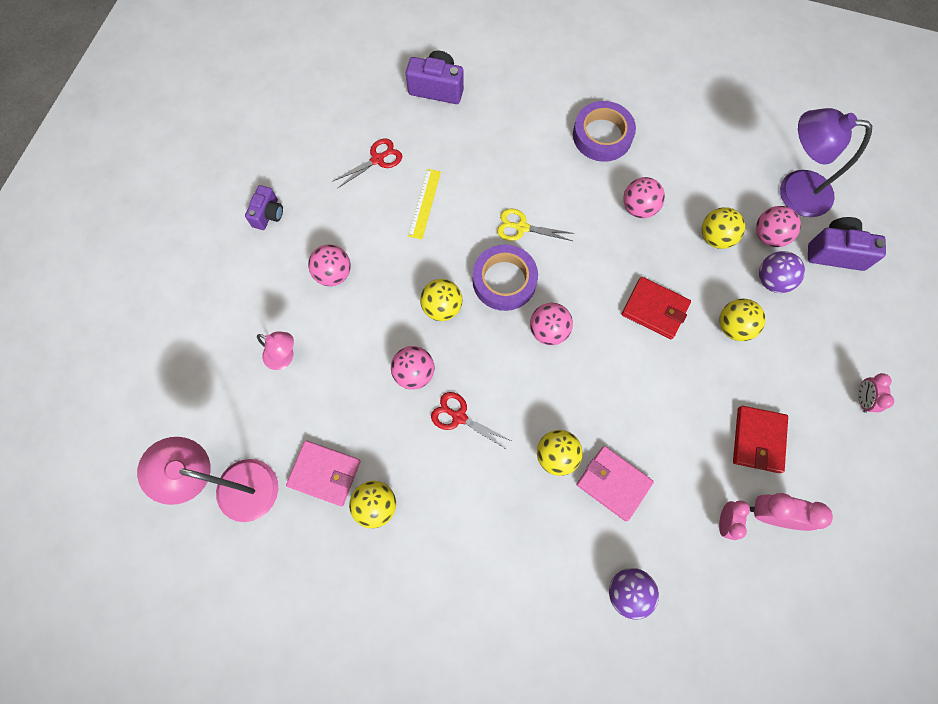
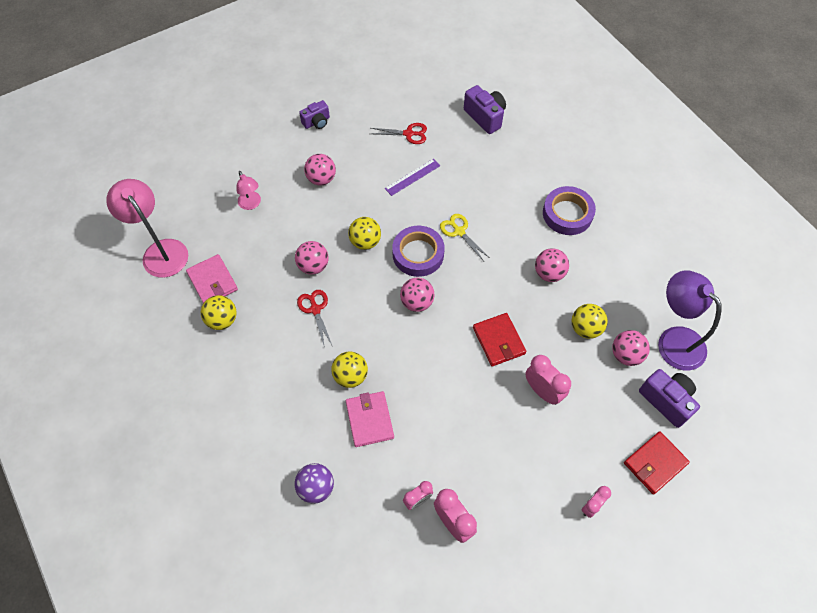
camera: 40 degrees right, 10 degrees down
(424, 203) = (412, 177): yellow ruler -> purple ruler
(733, 327) = (542, 391): yellow ball -> pink clock
(758, 440) = (490, 471): red wallet -> red wallet (655, 463)
(772, 280) = (600, 383): purple ball -> none

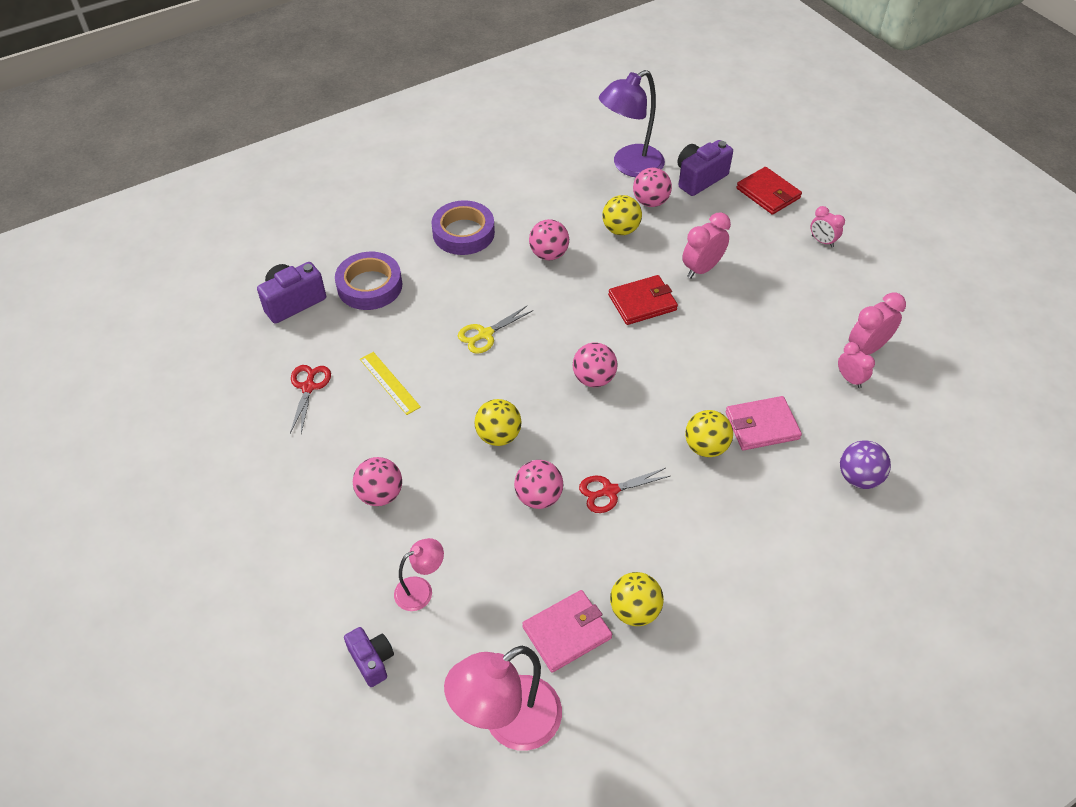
camera: 90 degrees left, 10 degrees down
(317, 122) = (262, 506): purple camera -> purple camera (372, 660)
(412, 177) = (389, 383): purple ruler -> yellow ruler
(418, 254) = (519, 377): purple tape -> purple tape (369, 286)

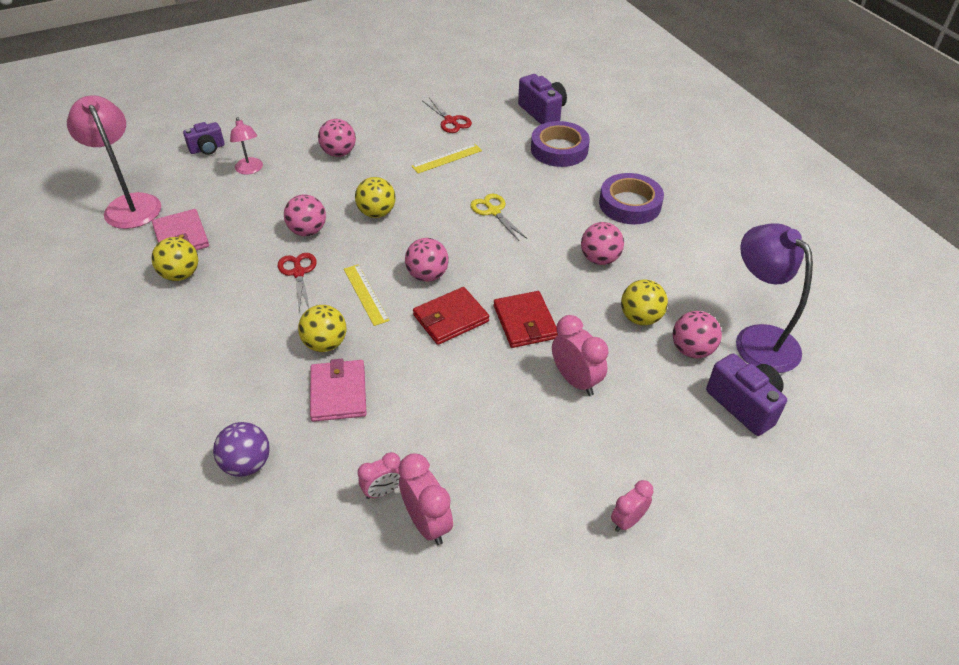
camera: 95 degrees right, 5 degrees down
(308, 387) = (450, 121): red scissors -> red scissors turned 45 degrees clockwise
(630, 425) = (366, 294): none -> yellow ruler
(768, 193) = (724, 476): red wallet -> red wallet (451, 318)

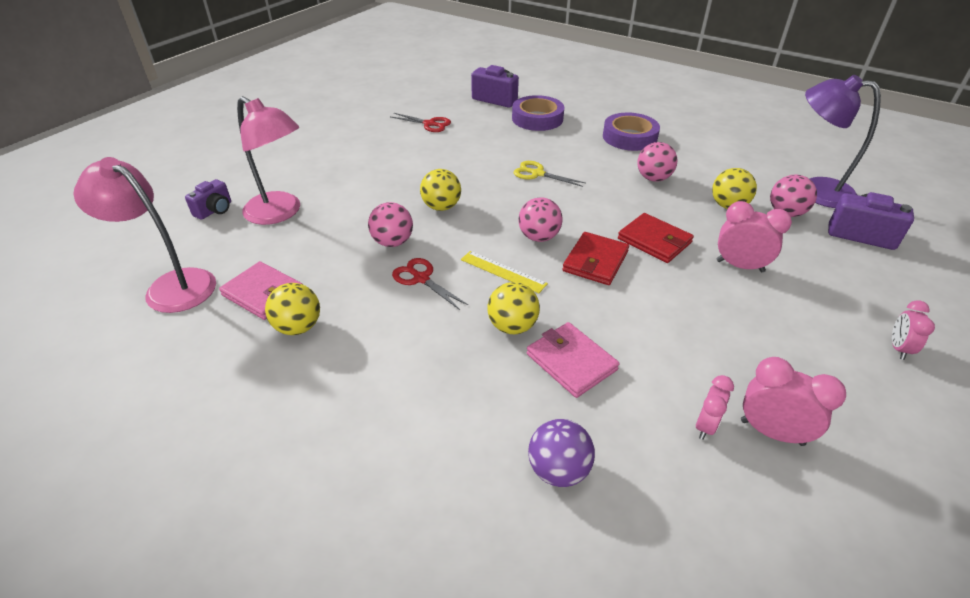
camera: 30 degrees left, 5 degrees down
(250, 170) = (280, 213): pink lamp -> pink lamp, size x1.87
(339, 153) = (356, 174): pink ball -> none
(447, 158) = (456, 150): yellow ruler -> none

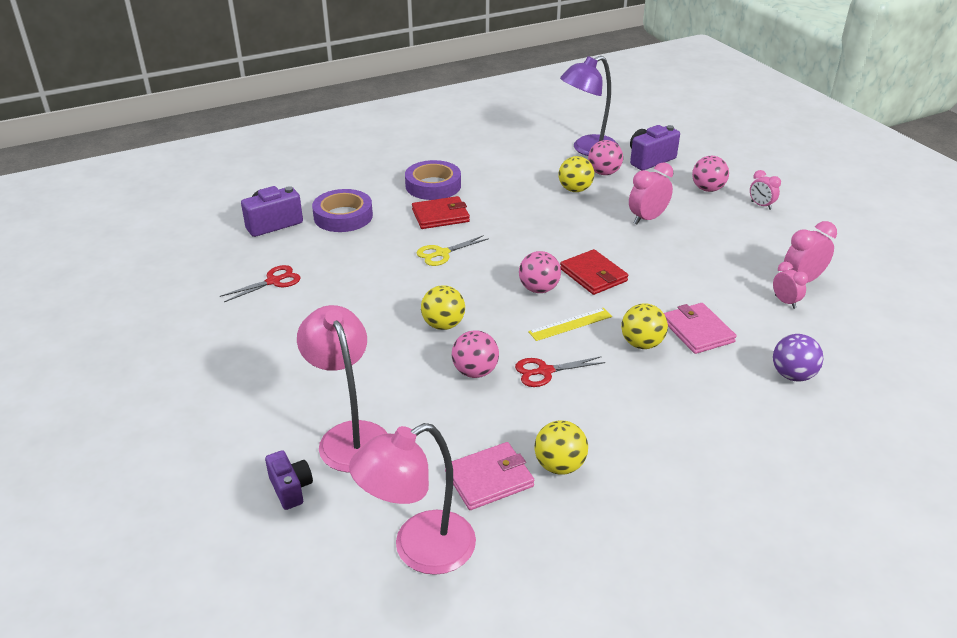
camera: 60 degrees left, 5 degrees down
(280, 213) = (349, 436): pink lamp -> pink lamp turned 90 degrees counterclockwise
(571, 362) = (697, 331): pink wallet -> pink wallet turned 75 degrees clockwise
(653, 178) = (508, 203): pink ball -> pink ball (707, 189)
(654, 241) = (590, 239): red wallet -> red wallet (440, 216)

